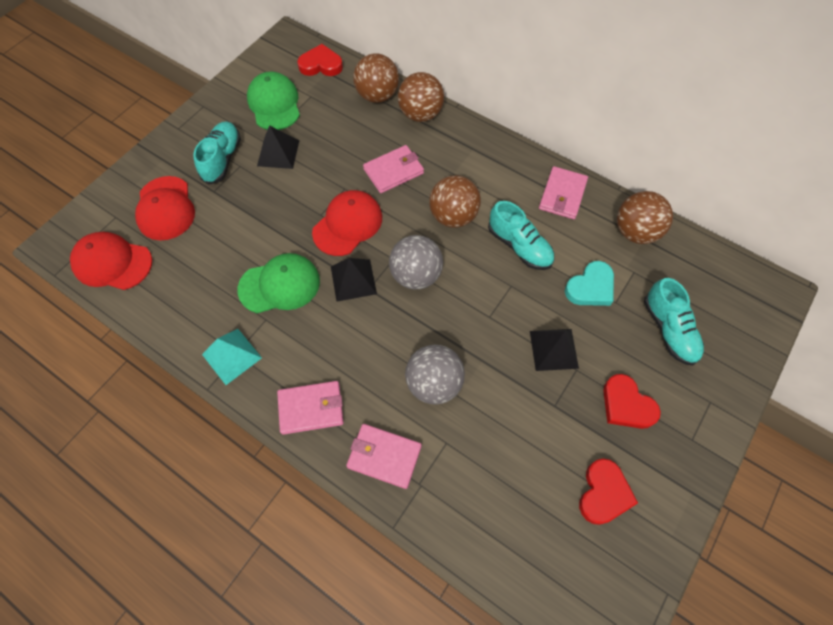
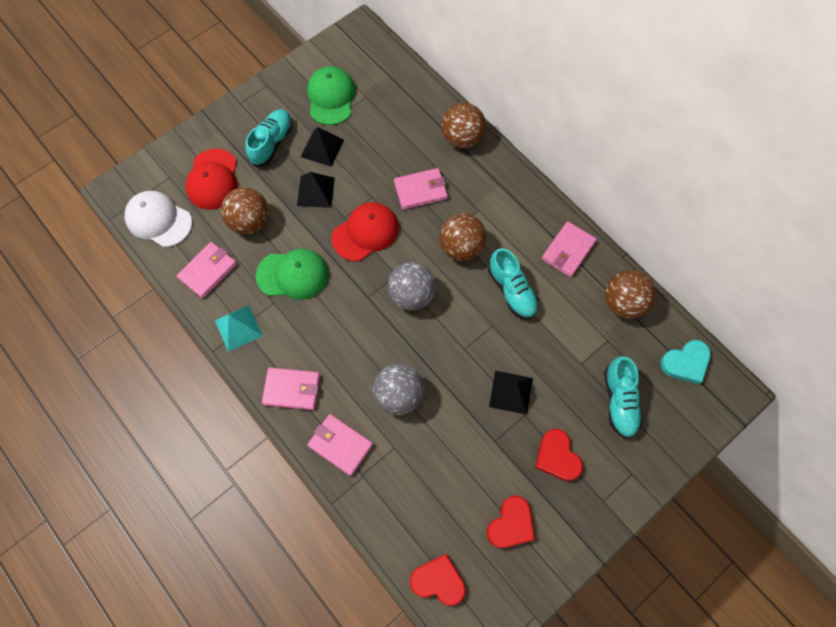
camera: 15 degrees right, 5 degrees up
(112, 263) = (158, 220): red cap -> white cap
(182, 303) = (208, 271): none -> pink wallet
(321, 65) = (384, 65): red heart -> red heart (438, 581)
(353, 280) = (356, 285): black pyramid -> black pyramid (315, 191)
(377, 96) = (427, 110): brown ball -> brown ball (250, 222)
(590, 287) = (563, 345): turquoise heart -> turquoise heart (685, 363)

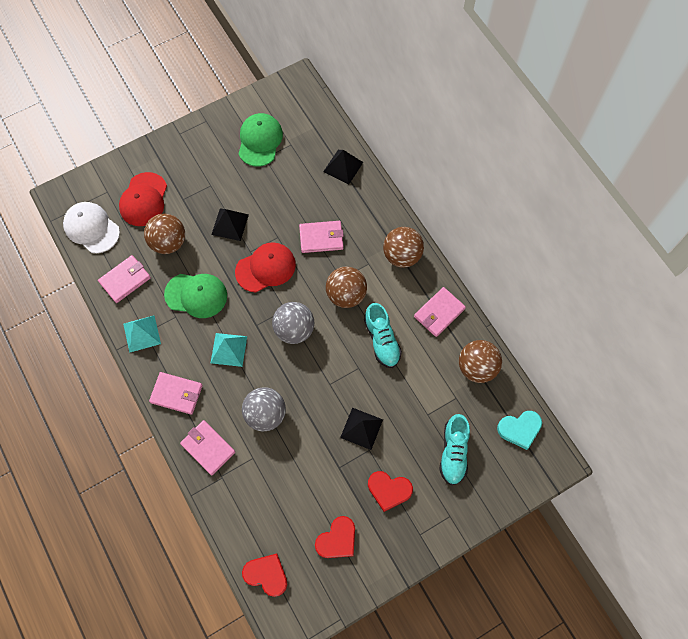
camera: 10 degrees right, 0 degrees up
(272, 143) = (200, 174): turquoise shoe -> none
(322, 148) = (243, 186): black pyramid -> black pyramid (343, 167)
(342, 329) = (228, 349): none -> turquoise pyramid
(462, 138) = (367, 196): brown ball -> brown ball (402, 255)
(557, 457) = (389, 490): red heart -> red heart turned 60 degrees counterclockwise

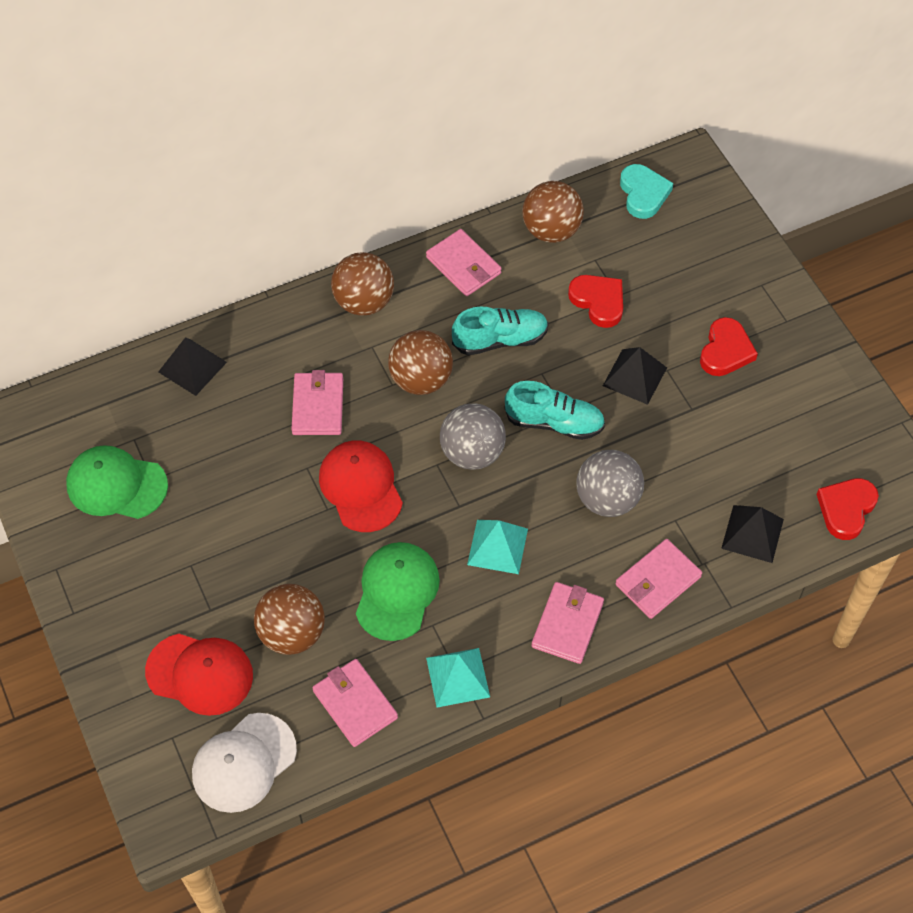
camera: 85 degrees left, 10 degrees down
(230, 224) = (272, 537): black pyramid -> black pyramid (752, 533)
(337, 539) = (795, 418): red heart -> red heart (598, 301)
(453, 452) = (673, 271): turquoise shoe -> turquoise shoe (554, 422)

